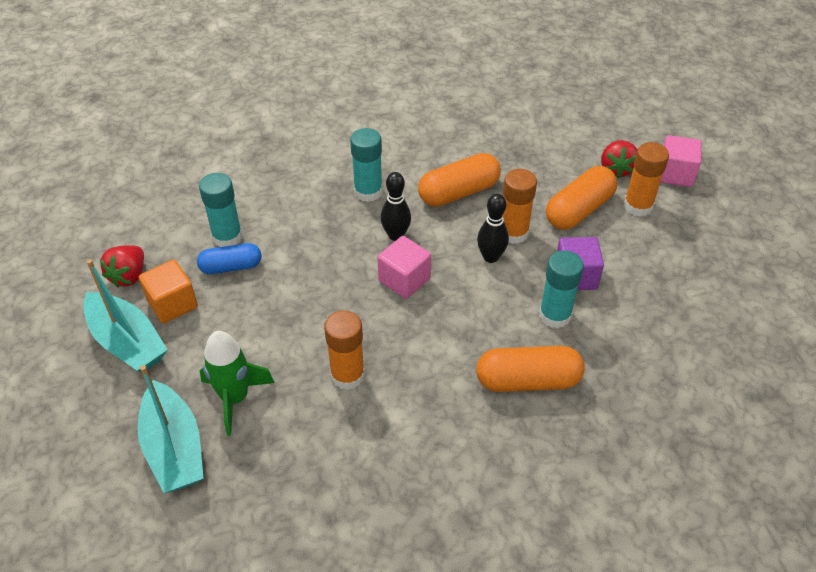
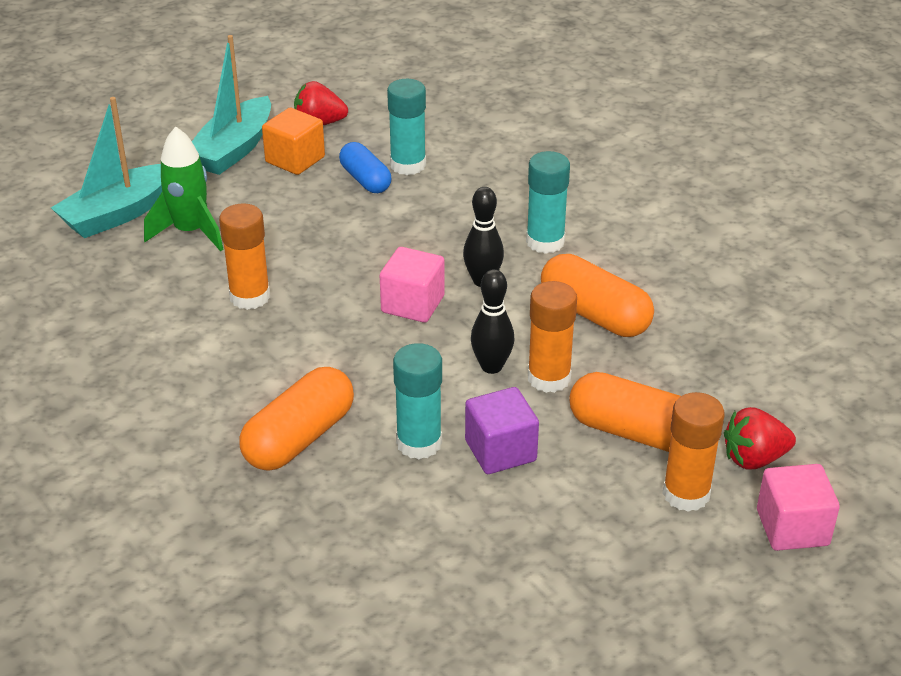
camera: 70 degrees right, 10 degrees down
(528, 381) = (299, 438): orange capsule -> orange capsule turned 60 degrees clockwise

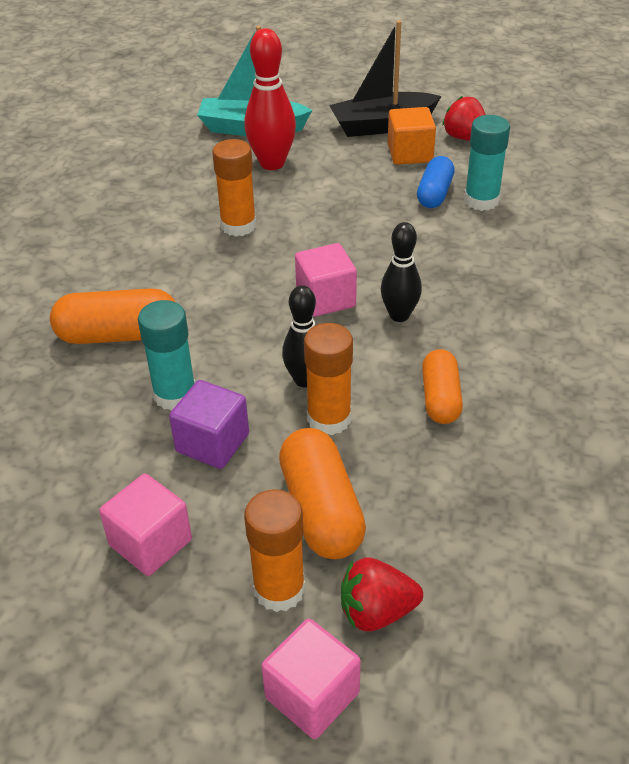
camera: 50 degrees right, 5 degrees up
(190, 232) = (272, 163): green rocket -> red bowling pin
(234, 149) = (382, 125): turquoise boat -> black boat
(545, 242) = (493, 318): turquoise glue stick -> none
(568, 538) = (150, 543): none -> pink cube
(594, 314) = (440, 398): orange capsule -> orange capsule, size x0.66
(754, 458) = (376, 612): red strawberry -> red strawberry turned 45 degrees counterclockwise

